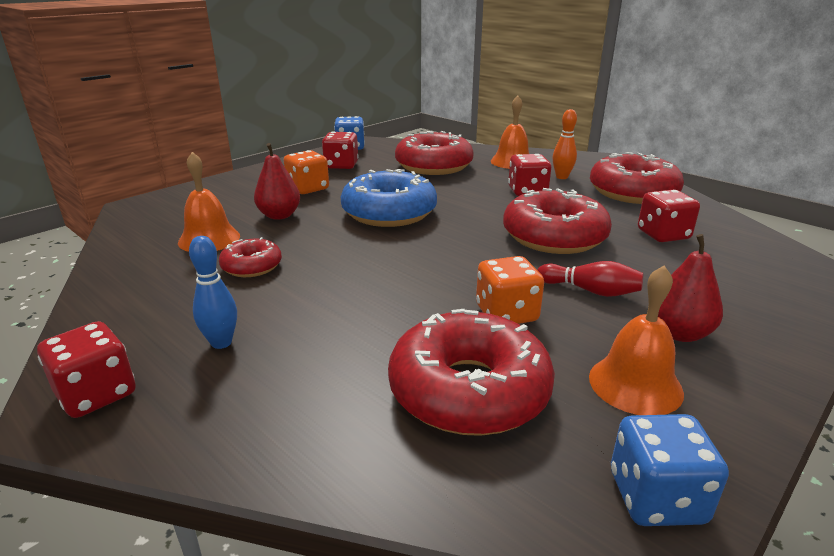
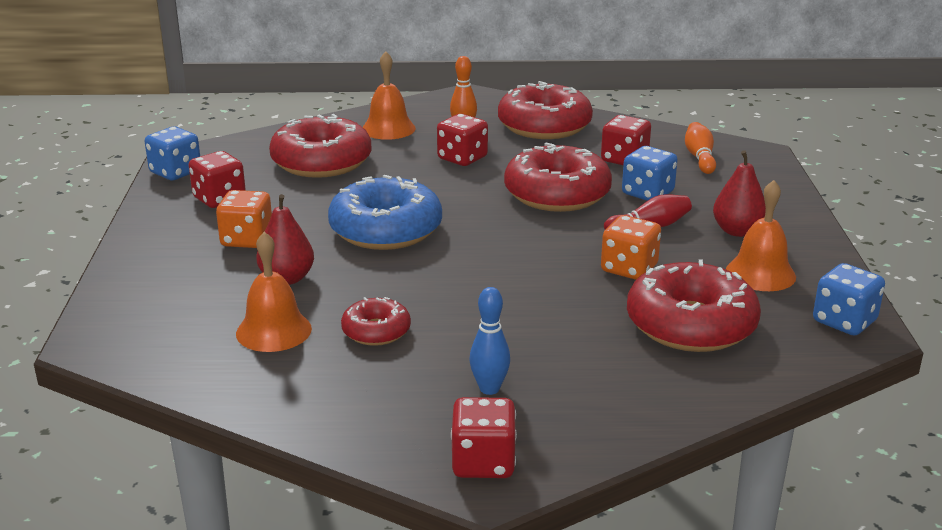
camera: 45 degrees left, 0 degrees up
(638, 266) = (647, 193): none -> blue dice
(747, 259) = (699, 158): none -> orange bowling pin

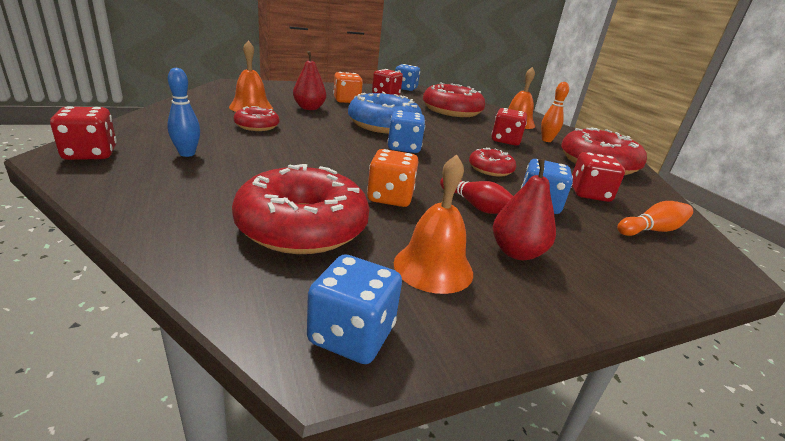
camera: 65 degrees right, 0 degrees up
(481, 232) = (404, 148): none -> blue dice
(557, 194) = (490, 169): red donut -> red donut, size x0.52

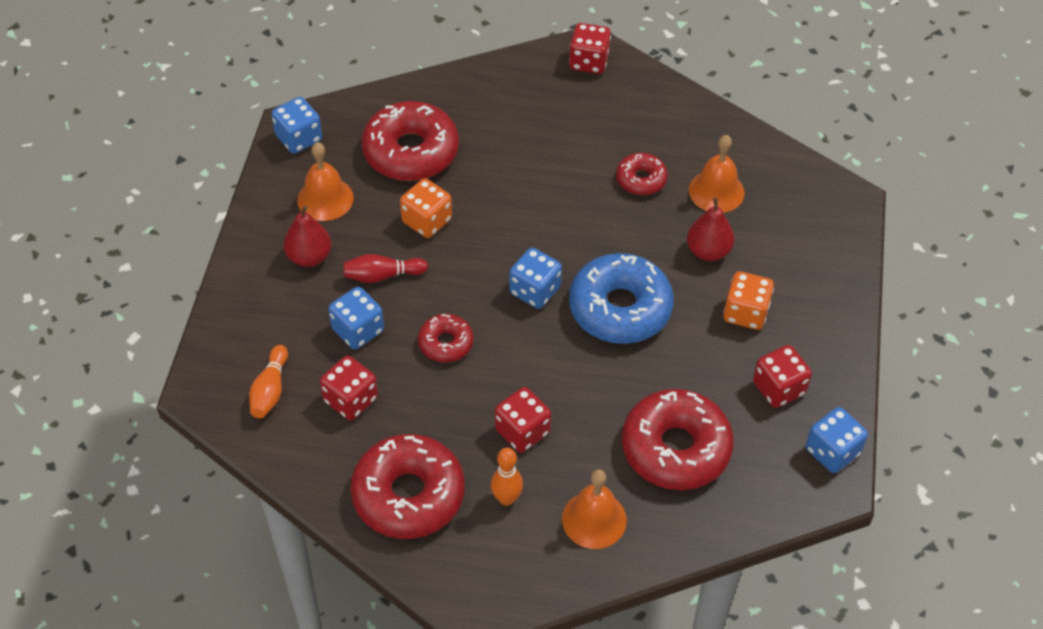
camera: 125 degrees right, 25 degrees up
(187, 154) = (572, 115): blue bowling pin -> none

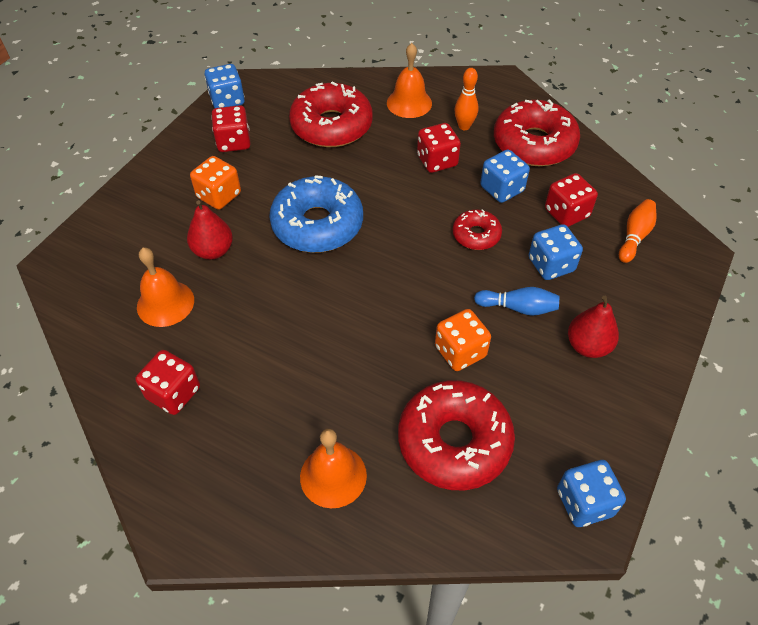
camera: 160 degrees left, 0 degrees up
(325, 199) = (563, 408): orange bell -> orange bell (333, 476)
(382, 275) = (518, 308): red bowling pin -> blue bowling pin
(535, 290) = (382, 257): blue dice -> blue dice (502, 189)
(589, 62) = (191, 511): red dice -> red dice (173, 393)
(641, 179) = (228, 336): red donut -> none

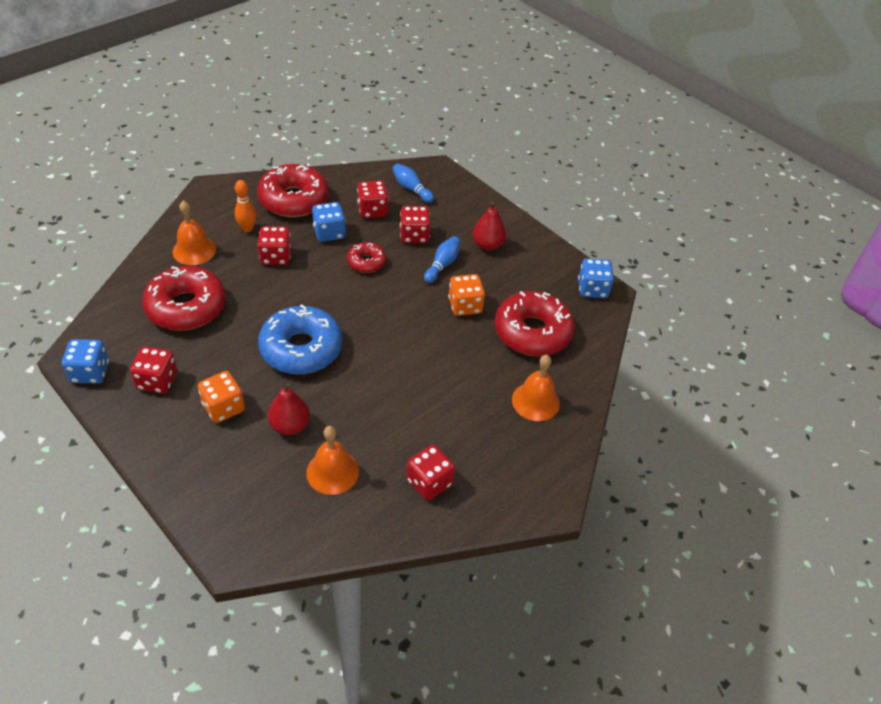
camera: 75 degrees left, 5 degrees down
(551, 265) = (414, 236): blue dice -> red dice
(634, 236) = (411, 189): orange bowling pin -> blue bowling pin

